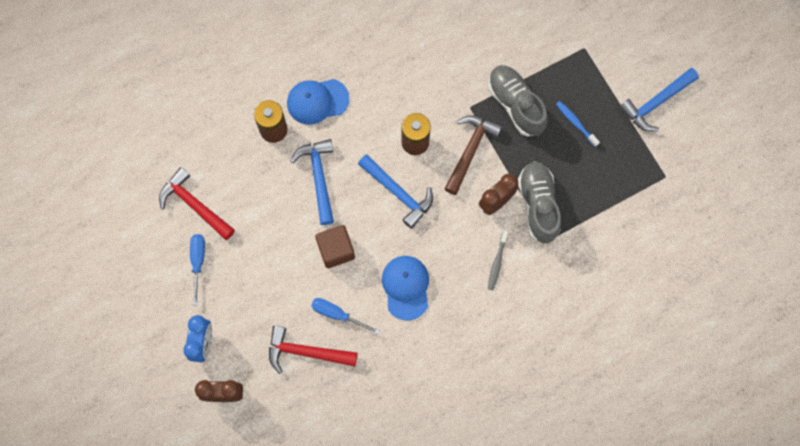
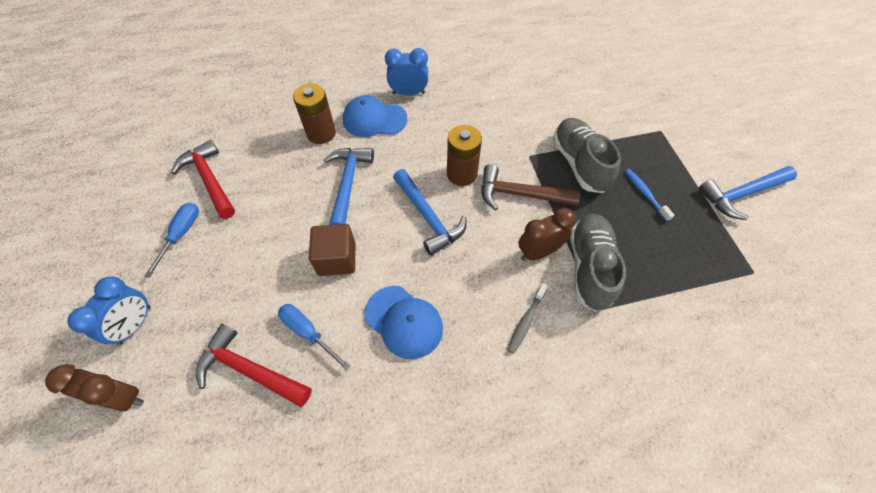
camera: 15 degrees right, 15 degrees down
(339, 60) = (408, 93): none -> blue clock
(406, 287) = (404, 321): blue cap -> blue cap turned 120 degrees clockwise
(470, 150) = (520, 194): brown hammer -> brown hammer turned 120 degrees counterclockwise

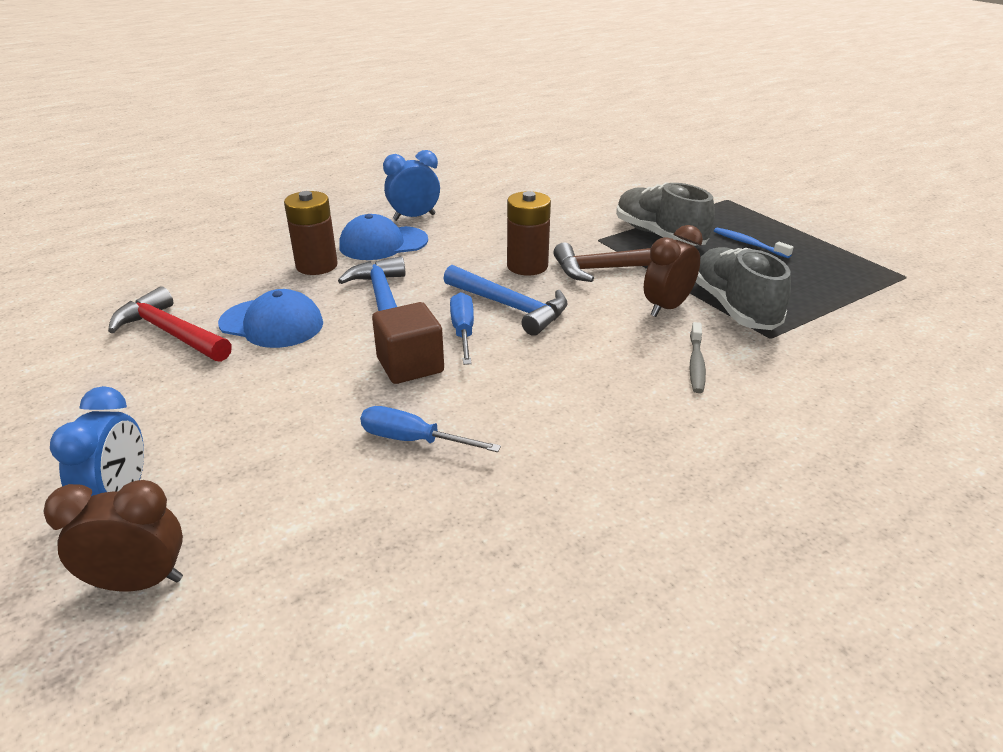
camera: 20 degrees left, 25 degrees down
(181, 234) = (153, 391): blue screwdriver -> blue screwdriver (463, 331)
(249, 370) = (345, 498): red hammer -> none
(404, 321) = (542, 399): blue cap -> blue cap (272, 324)
(741, 194) = (845, 227): blue hammer -> none

